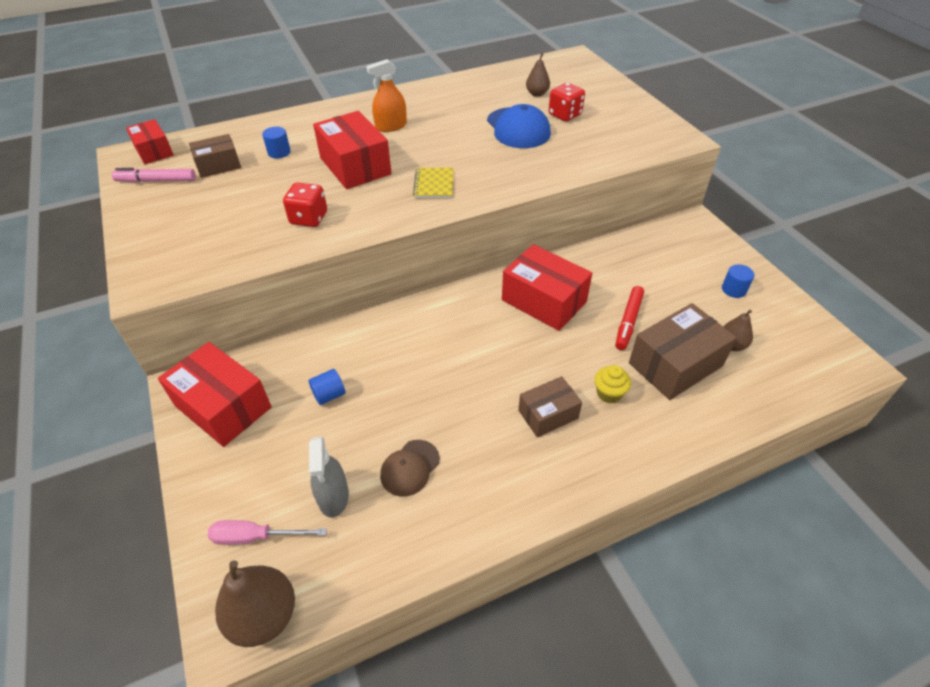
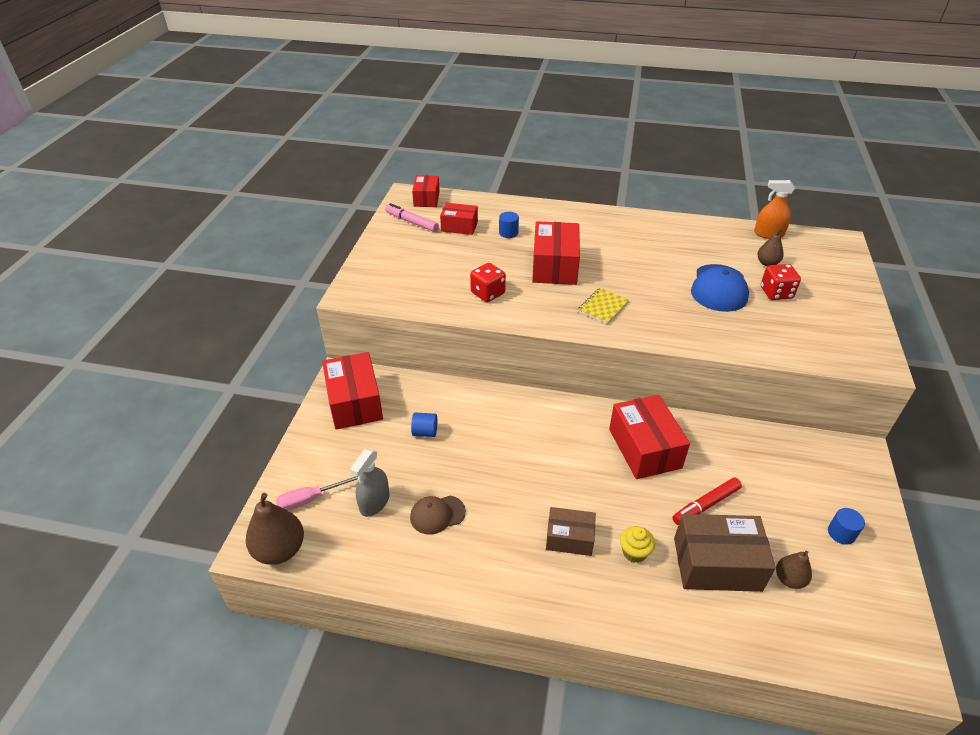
camera: 35 degrees right, 5 degrees down
(218, 165) = (459, 226): brown box -> red box
(256, 537) = (311, 499): pink screwdriver -> pink screwdriver turned 60 degrees counterclockwise
(391, 126) = (610, 244): orange spray bottle -> orange spray bottle (768, 234)

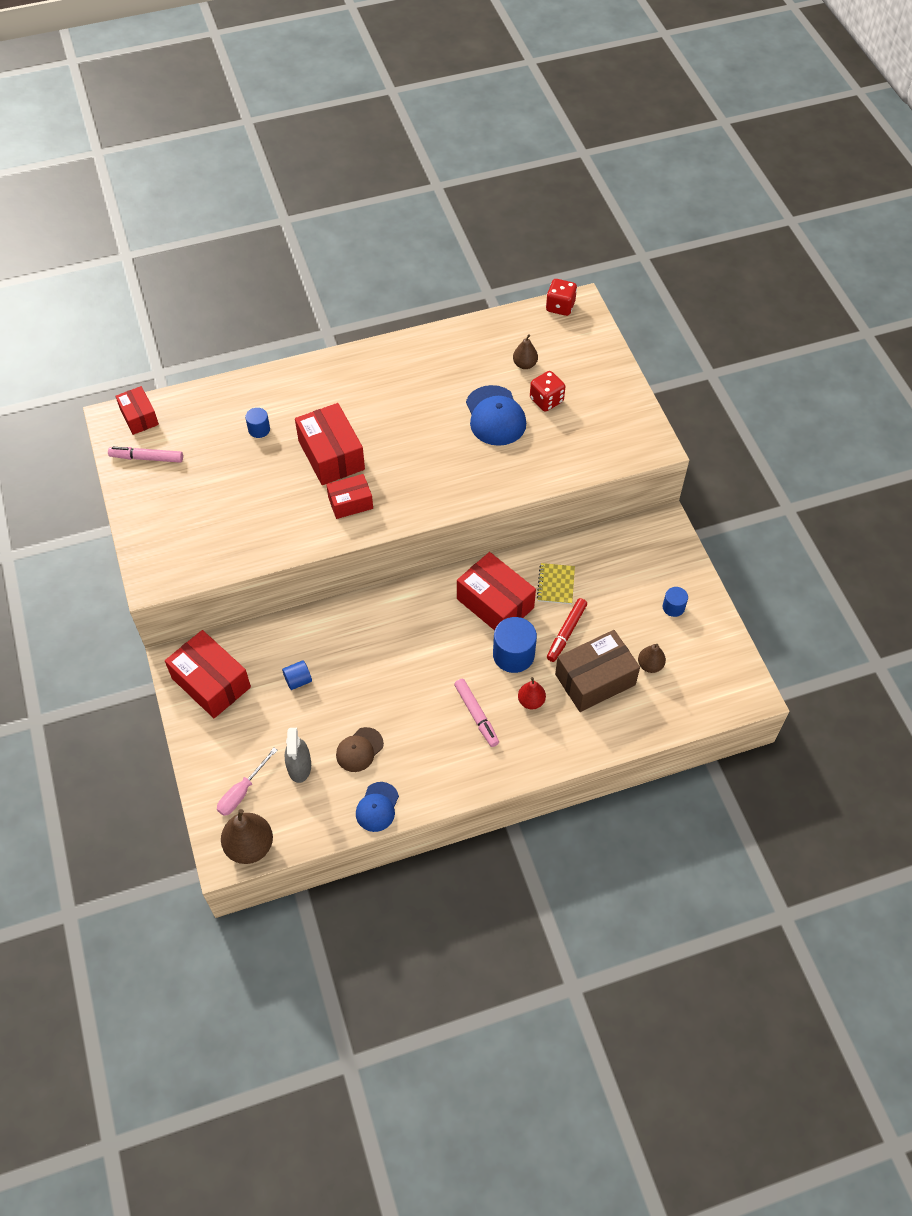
camera: 30 degrees left, 15 degrees up
(417, 576) = (377, 807): none -> blue cap
(459, 226) = (202, 442): red box -> red box (350, 503)
(488, 293) = (287, 518): red dice -> red dice (560, 307)
(569, 538) = (476, 715): brown box -> pink marker
(603, 307) = (403, 486): yellow notebook -> yellow notebook (556, 584)
(634, 552) = (531, 701): yellow cupcake -> red pear
(639, 500) = (513, 655): none -> blue cylinder
(768, 234) = (511, 323): orange spray bottle -> none

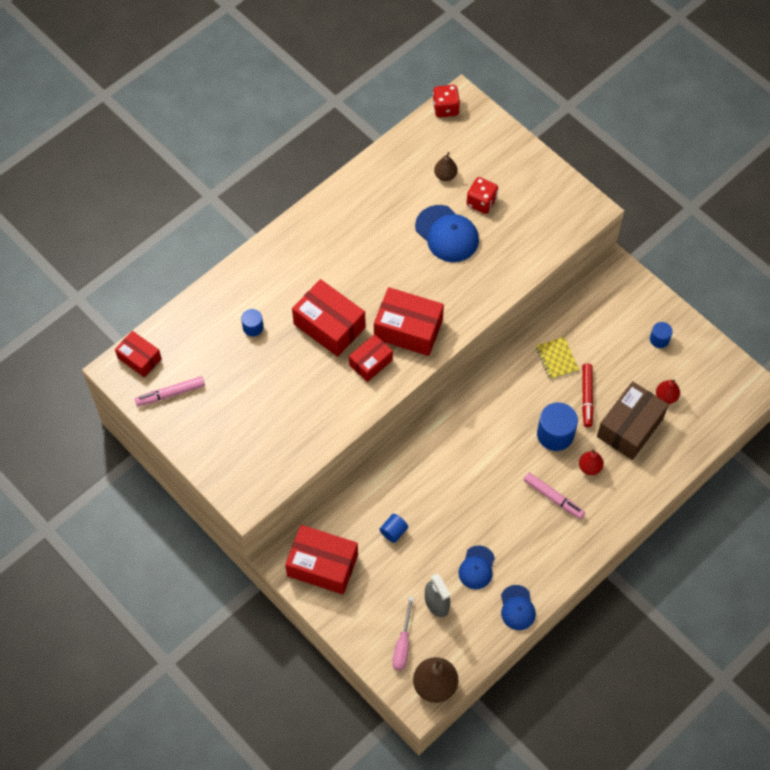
camera: 25 degrees left, 5 degrees up
(359, 750) = (477, 567): brown cap -> blue cap
(495, 603) = (517, 396): red box -> red box (408, 329)
(650, 665) = (666, 397): brown pear -> red pear

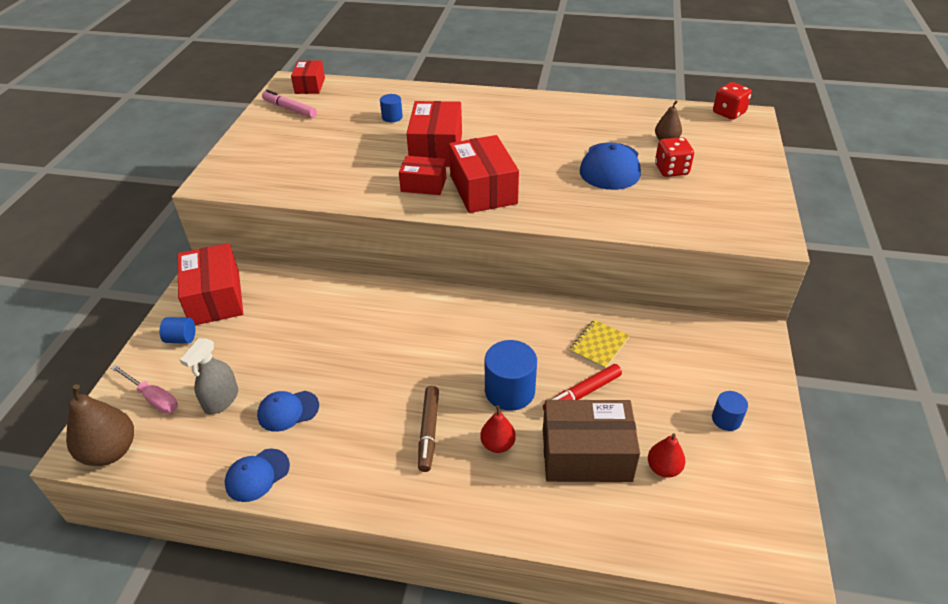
camera: 55 degrees right, 20 degrees down
(393, 532) = (287, 326): blue cylinder -> blue cylinder (181, 339)
(402, 644) = (153, 398): pink screwdriver -> pink screwdriver turned 120 degrees counterclockwise
(553, 498) = (429, 432): pink marker -> brown marker

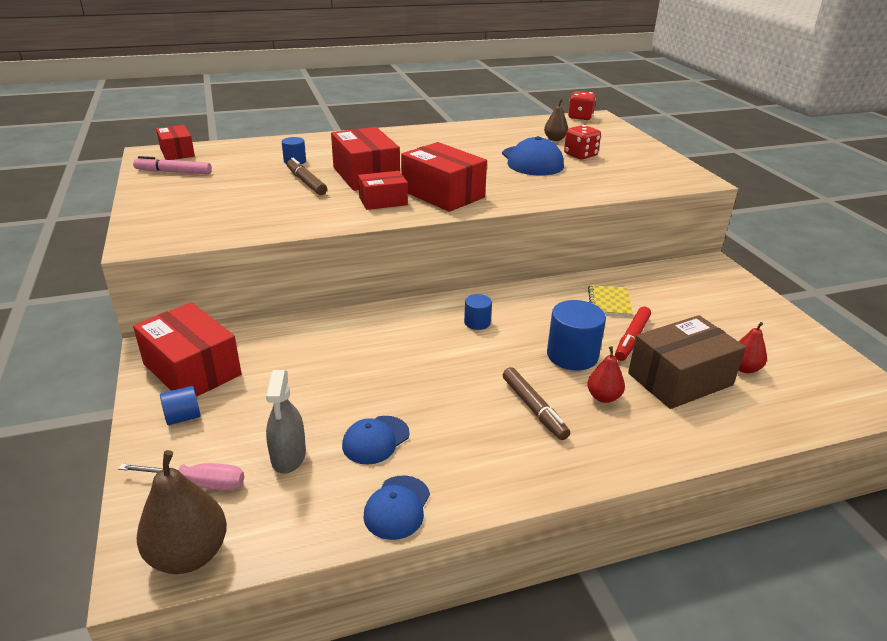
camera: 30 degrees left, 10 degrees down
(380, 146) = (306, 182): none -> brown marker
(726, 419) = (750, 322): blue cylinder -> blue cylinder (477, 322)

